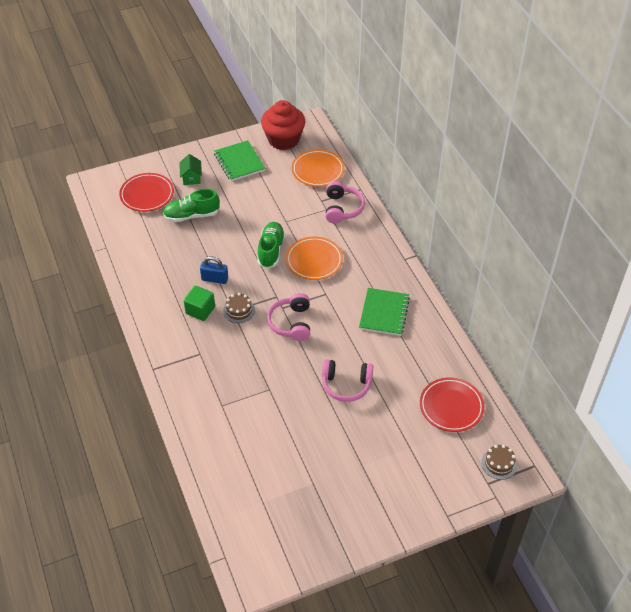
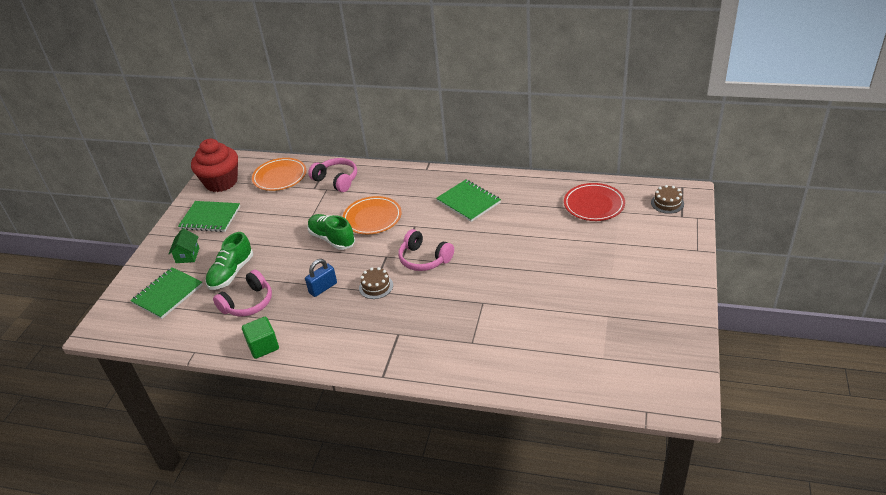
camera: 50 degrees left, 10 degrees down
(147, 195) = (167, 294): red plate -> green notebook
(191, 178) = (187, 255): green house -> green house turned 60 degrees clockwise
(200, 310) = (348, 313): green cube -> green cube (263, 346)
(346, 385) = (521, 253): pink headphones -> pink headphones (248, 303)

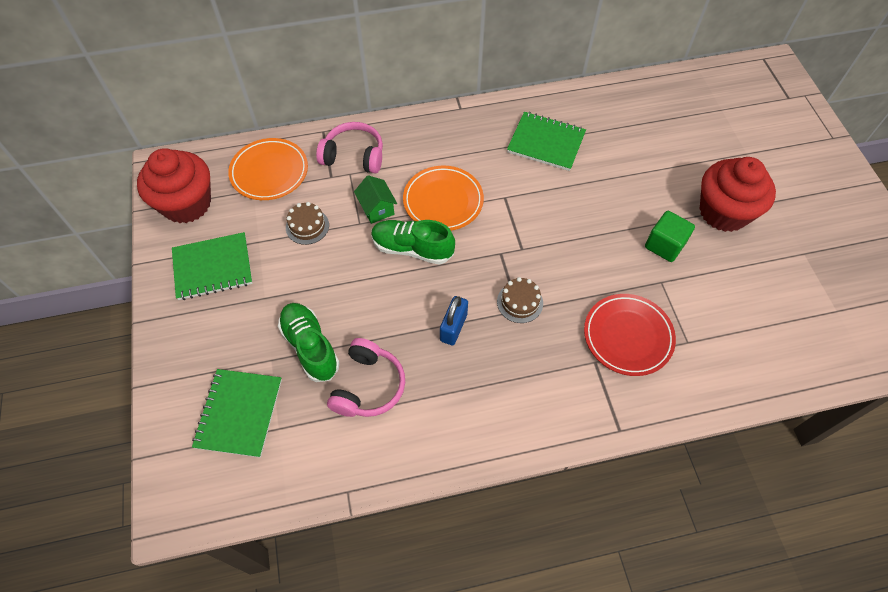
camera: 30 degrees left, 20 degrees up
(187, 255) = (223, 339): green house -> green house (377, 208)
(231, 273) = (310, 347): green shoe -> green shoe turned 150 degrees clockwise
(263, 346) = (438, 445): green cube -> green cube (664, 245)
(424, 259) = (550, 242): pink headphones -> none
(565, 274) = (723, 212): none -> red cupcake
(594, 205) = (690, 108): red plate -> red plate (628, 336)
(667, 203) = (763, 84): brown cake -> brown cake (307, 226)

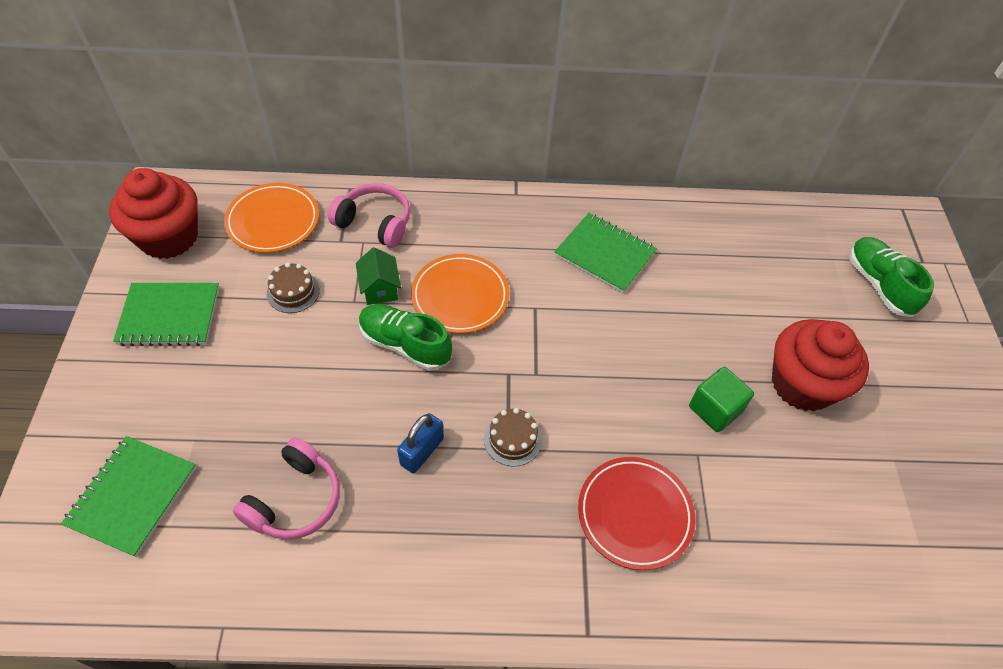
camera: 10 degrees right, 5 degrees down
(310, 347) = (244, 435): green shoe -> green shoe (878, 285)

